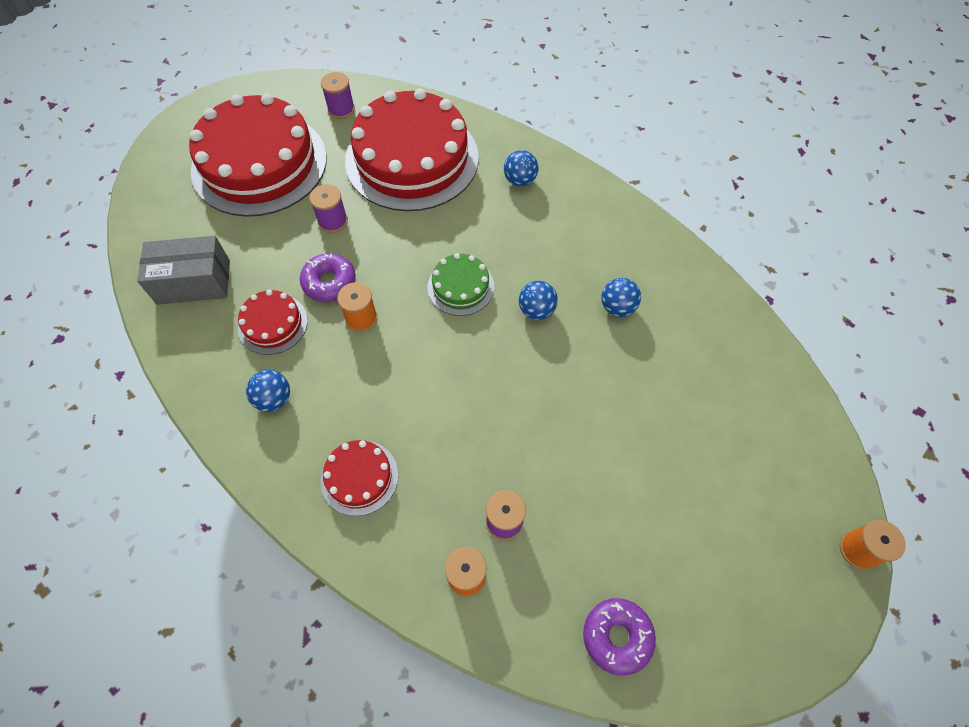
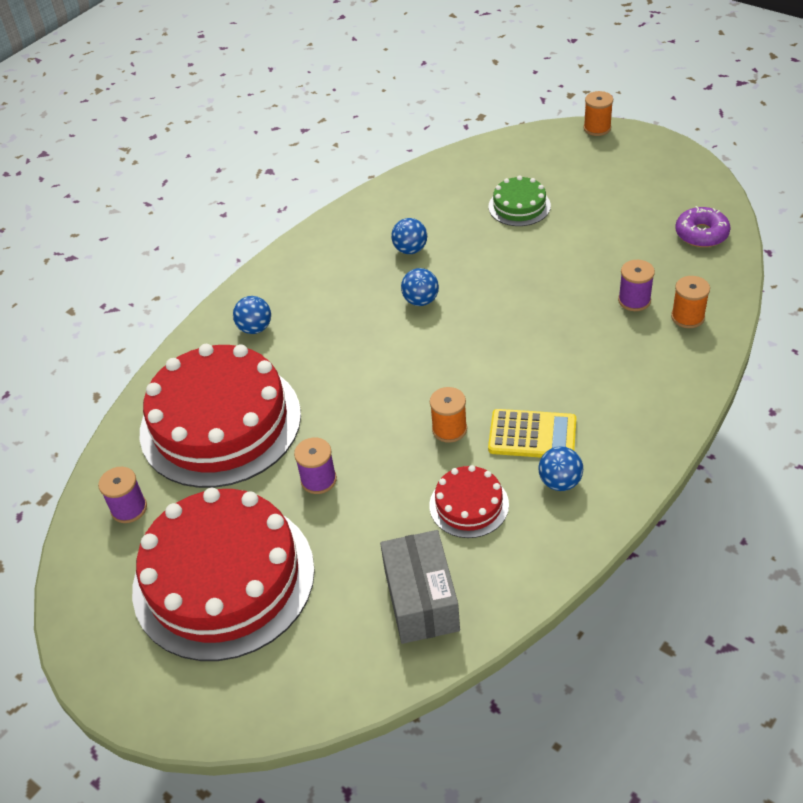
camera: 90 degrees left, 15 degrees down
(329, 282) = (406, 465): purple donut -> none
(335, 385) = (532, 435): none -> yellow calculator
(359, 477) = (624, 399): red cake -> none
(460, 287) = (400, 357): green cake -> green cake (519, 206)

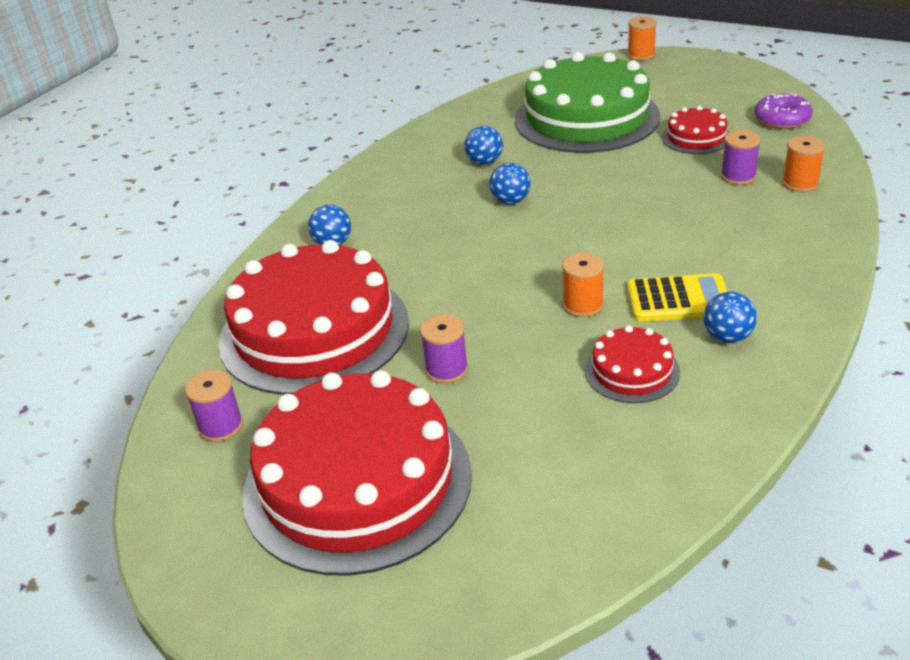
camera: 10 degrees left, 10 degrees down
(421, 600) = (610, 471): grey box -> none
(519, 206) = (586, 118): green cake -> green cake, size x2.22
(613, 246) = (696, 137): none -> red cake

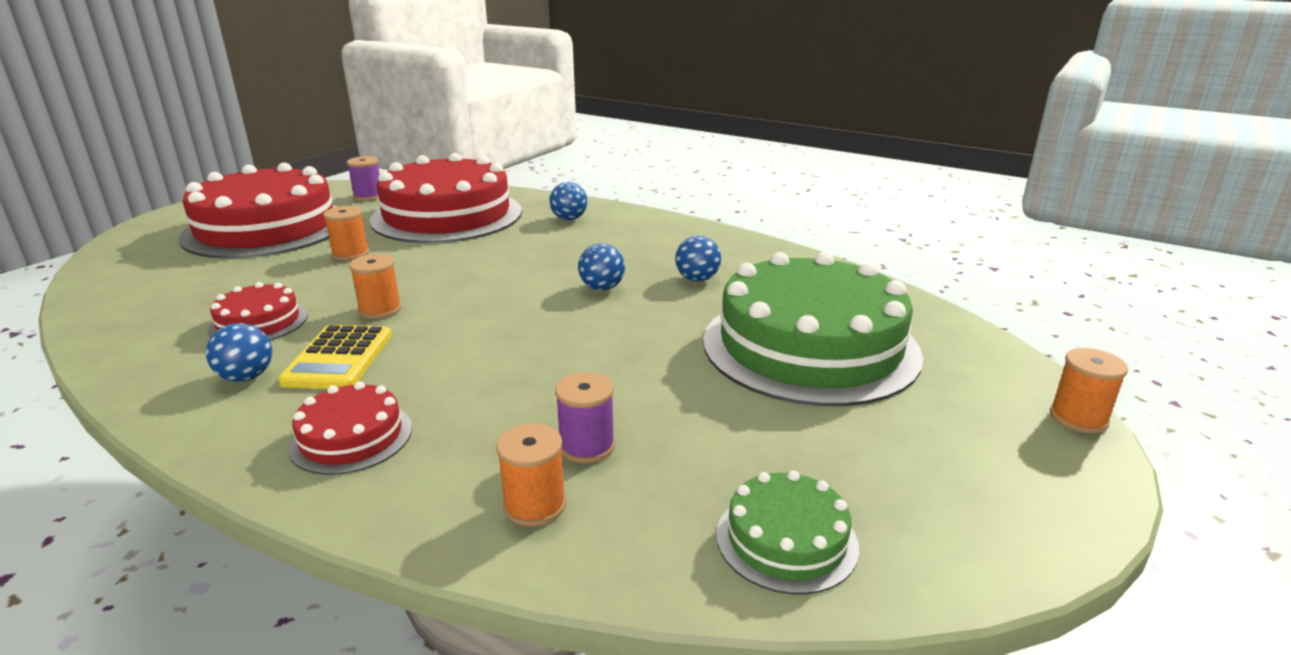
camera: 90 degrees right, 10 degrees down
(446, 370) = (350, 254): purple spool -> orange spool
(696, 137) = (729, 428): red cake -> red cake (351, 437)
(782, 119) = (786, 539): purple donut -> green cake

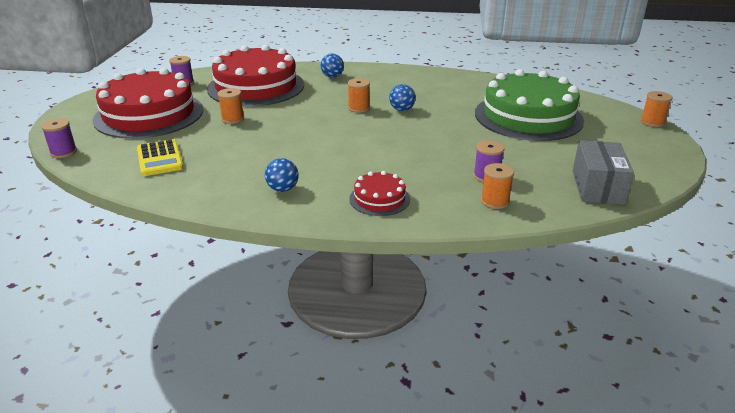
camera: 25 degrees left, 5 degrees up
(101, 257) = (63, 152): none -> purple spool
(258, 322) = (242, 164): red cake -> none
(338, 358) = (317, 170): yellow calculator -> yellow calculator (159, 159)
(380, 309) = (300, 143): orange spool -> orange spool (359, 108)
(697, 279) = (442, 96): blue ball -> none
(786, 539) = (597, 187): green cake -> grey box

